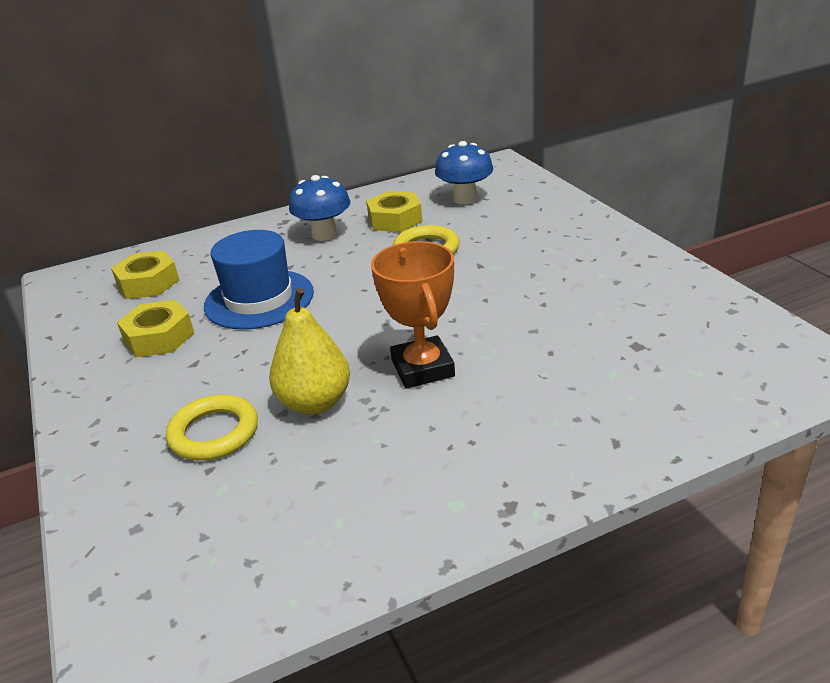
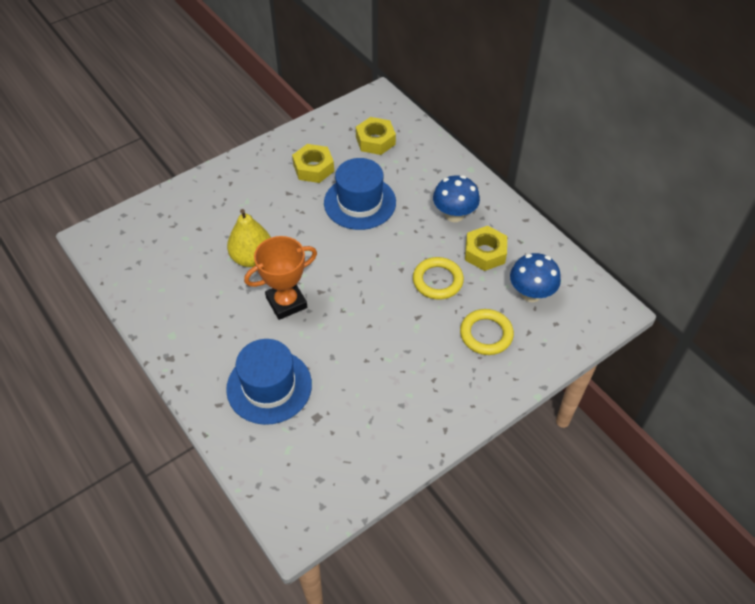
camera: 75 degrees right, 20 degrees up
(214, 433) = (226, 221): yellow ring -> yellow ring (486, 334)
(582, 387) = (269, 386): none -> blue hat

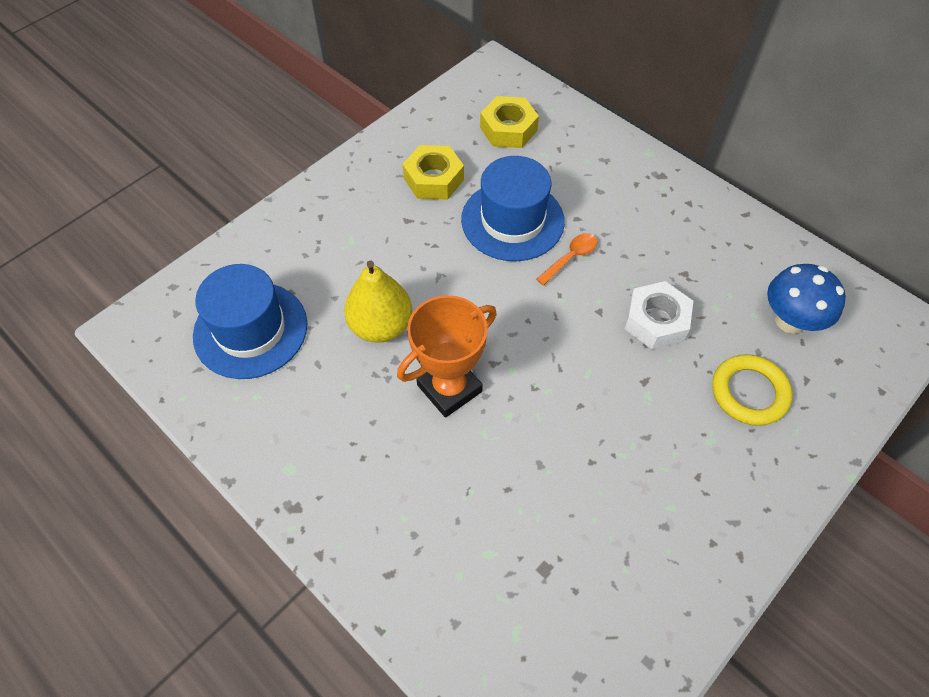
camera: 10 degrees left, 5 degrees up
(269, 386) = (459, 530): blue hat -> blue hat (250, 330)
(392, 232) = (571, 257): none -> orange spoon
(437, 281) = (656, 321): yellow ring -> white nut
(454, 215) = (648, 220): blue mushroom -> none
(485, 253) = (707, 270): yellow nut -> none

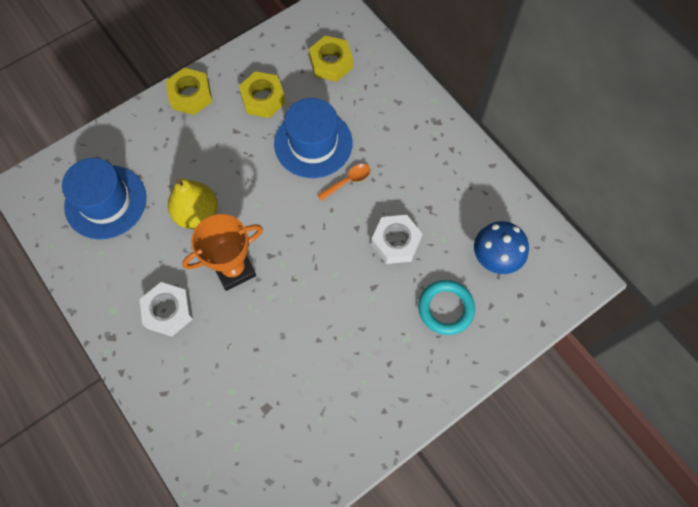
camera: 10 degrees right, 10 degrees up
(338, 187) = (191, 95): none -> yellow nut
(370, 458) = (168, 311): none -> white nut
(749, 392) = (445, 308): yellow ring -> turquoise ring

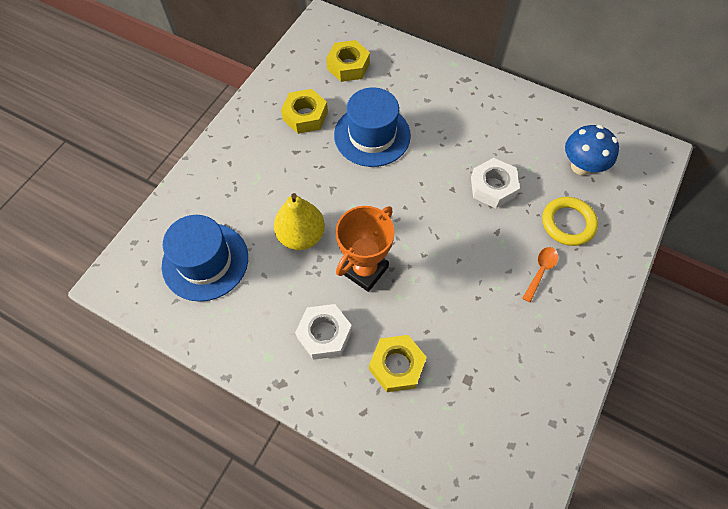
camera: 25 degrees left, 5 degrees down
(191, 95) = (236, 137): yellow nut -> yellow nut (396, 365)
(348, 181) = (421, 154): orange spoon -> orange spoon (540, 271)
(445, 308) = (568, 223): turquoise ring -> yellow ring

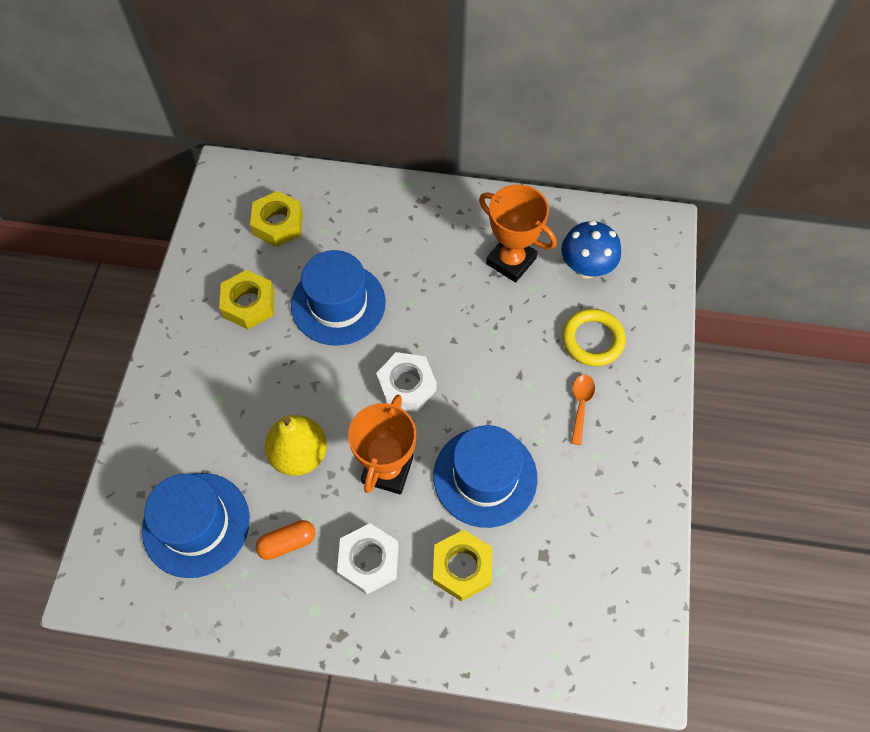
camera: 20 degrees left, 0 degrees up
(267, 298) = (287, 542): none -> orange capsule
(441, 301) = (485, 477): none -> blue hat
(492, 187) = (497, 324): white nut -> white nut (406, 386)
(520, 143) = (511, 261): none -> orange trophy

